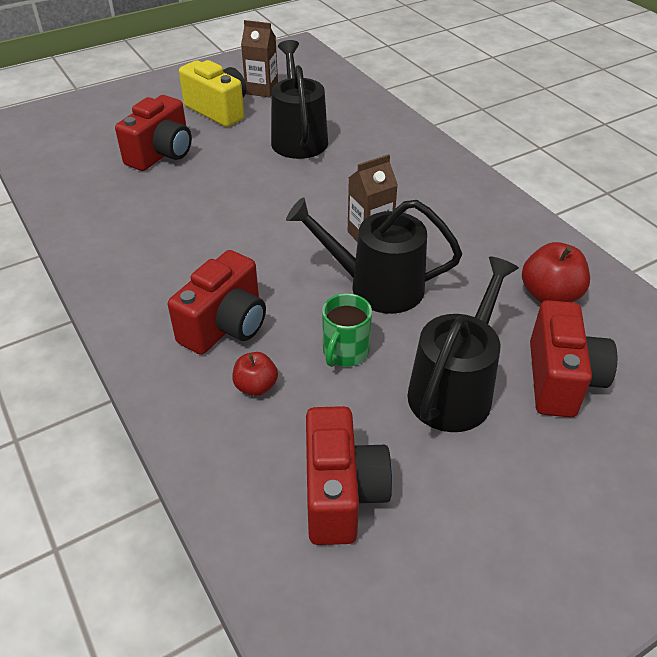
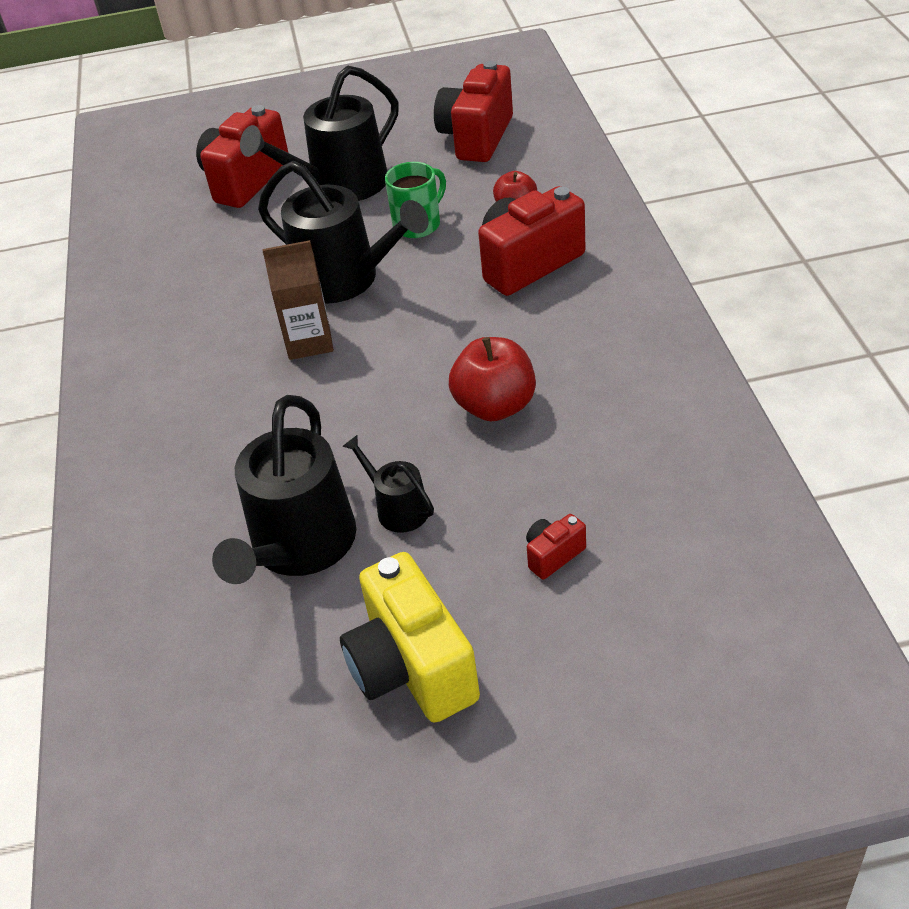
camera: 155 degrees left, 0 degrees up
(162, 154) = (553, 555): red camera -> red camera, size x0.45
(254, 159) = (398, 509): none -> black watering can
(262, 90) = (293, 725): brown carton -> none
(549, 295) = (178, 245): red apple -> red apple (495, 406)

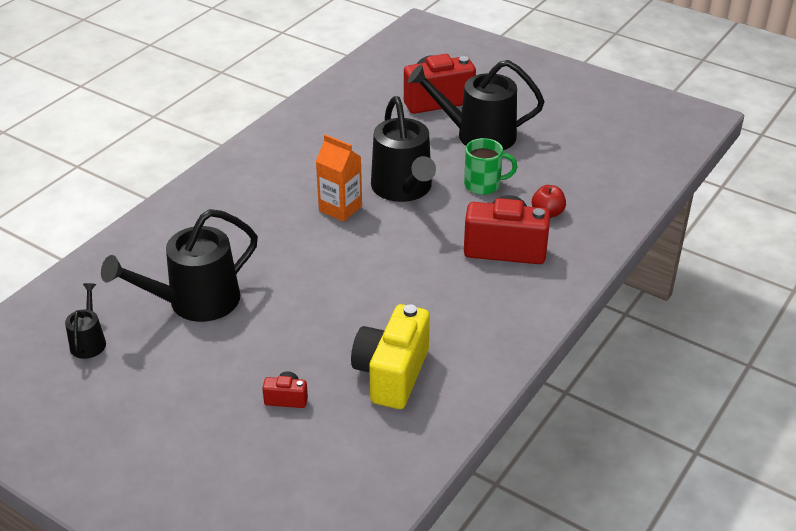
camera: 40 degrees right, 5 degrees down
(309, 342) = (340, 208): brown carton -> orange carton
(398, 509) = (257, 319): black watering can -> black watering can (89, 342)
(412, 668) = (159, 392): yellow camera -> yellow camera (392, 374)
(476, 138) = (592, 156): red camera -> none
(495, 406) = (372, 308): red apple -> none

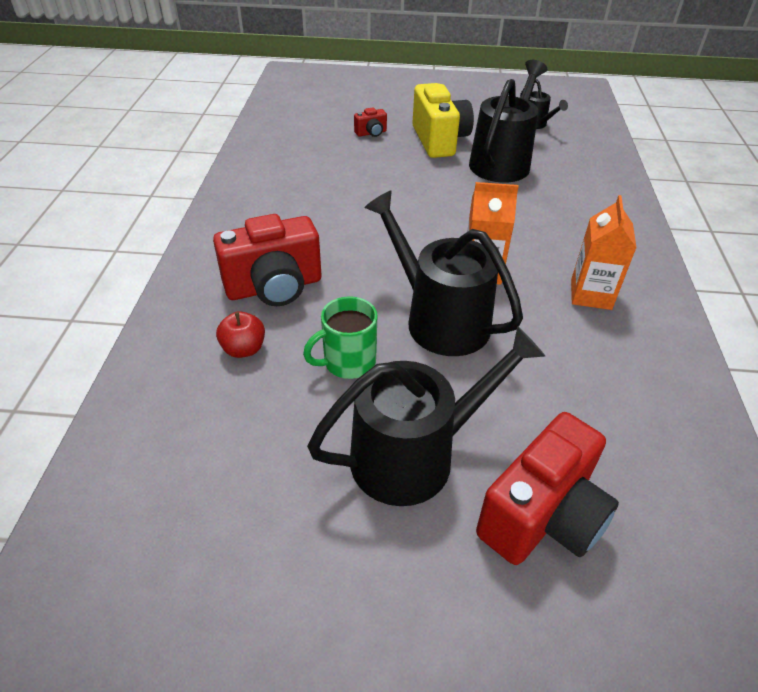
camera: 150 degrees right, 5 degrees up
(285, 170) = (591, 294): none -> orange carton
(392, 374) = (310, 163): yellow camera -> yellow camera (439, 140)

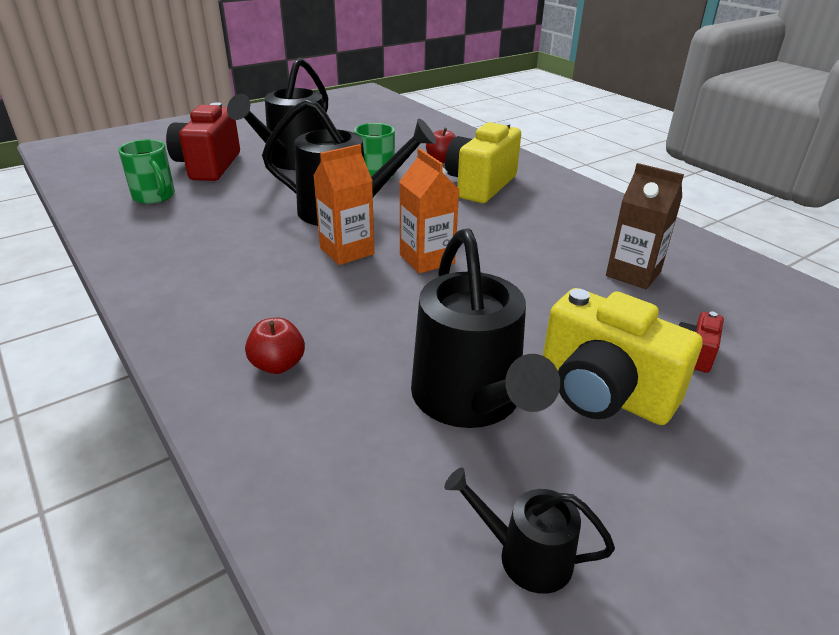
camera: 140 degrees right, 10 degrees down
(274, 287) = (480, 185): red camera -> yellow camera
(319, 169) = (633, 274): none -> brown carton
(589, 214) = (278, 365): none -> red apple
(591, 294) = (229, 272): orange carton -> orange carton (427, 259)
(641, 464) = (154, 196): none -> green mug

